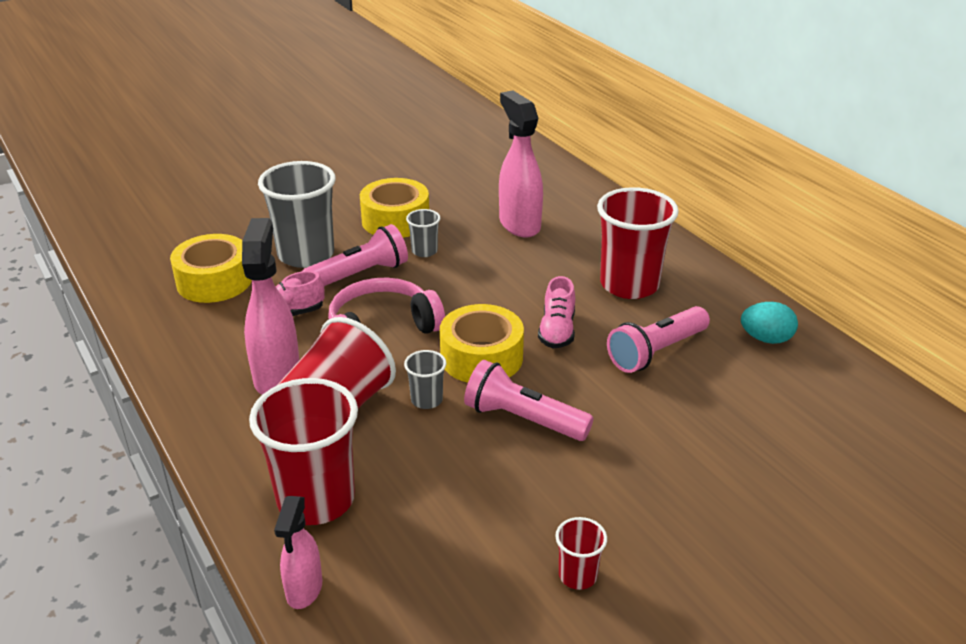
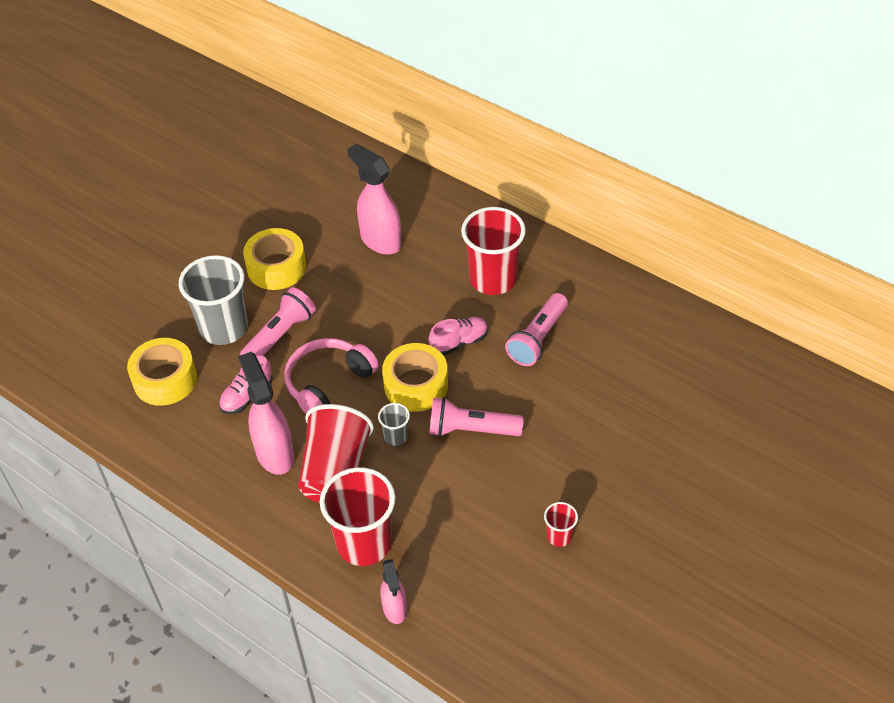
camera: 20 degrees left, 15 degrees up
(424, 251) = (318, 294): grey cup -> none
(557, 331) = (459, 342): pink shoe -> pink shoe turned 105 degrees counterclockwise
(766, 339) = (609, 301): turquoise egg -> none

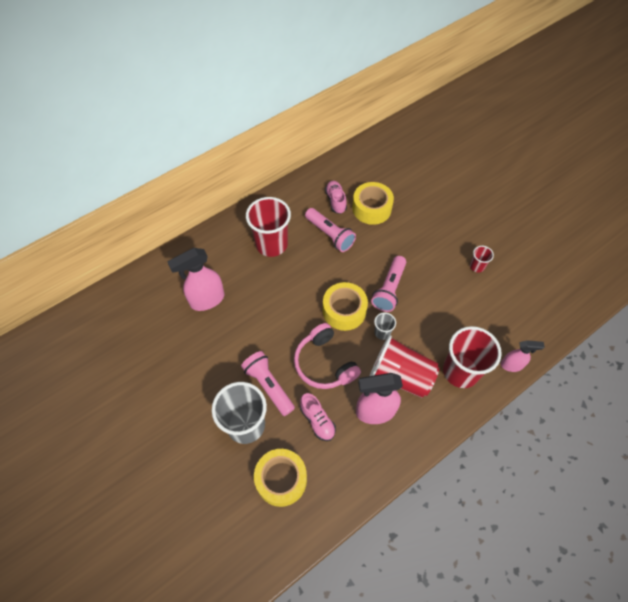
camera: 75 degrees left, 10 degrees up
(276, 267) = (200, 374): yellow tape -> yellow tape (371, 208)
(459, 342) = (317, 277): pink shoe -> pink shoe (335, 201)

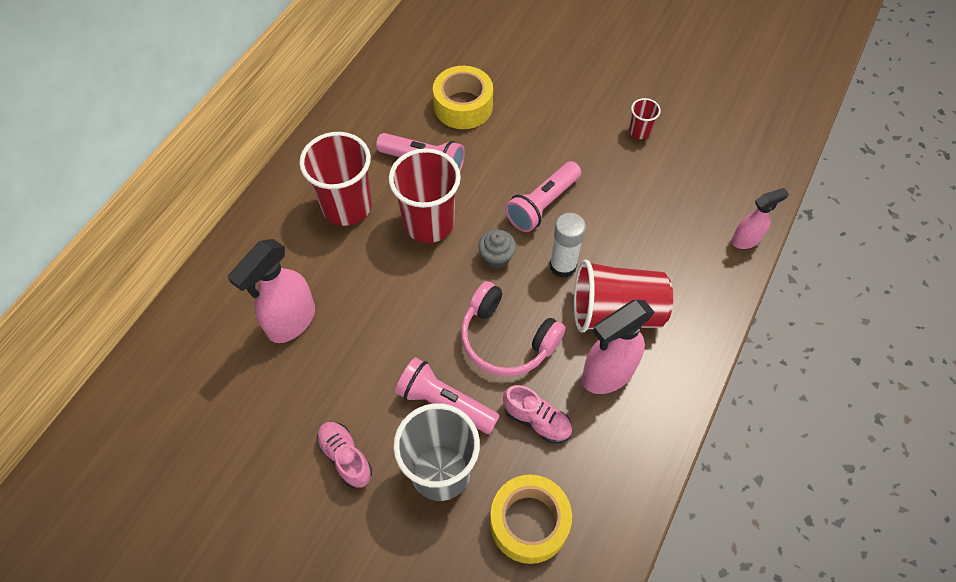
camera: 25 degrees left, 0 degrees up
(335, 201) = (408, 114): pink shoe -> pink shoe (345, 457)
(344, 310) = (496, 257): yellow tape -> grey cupcake
(382, 332) = (563, 266): grey cup -> white glue stick
(389, 289) = (542, 205): pink flashlight -> pink flashlight turned 45 degrees clockwise
(460, 371) = (688, 274): red cup -> red cup (429, 223)

